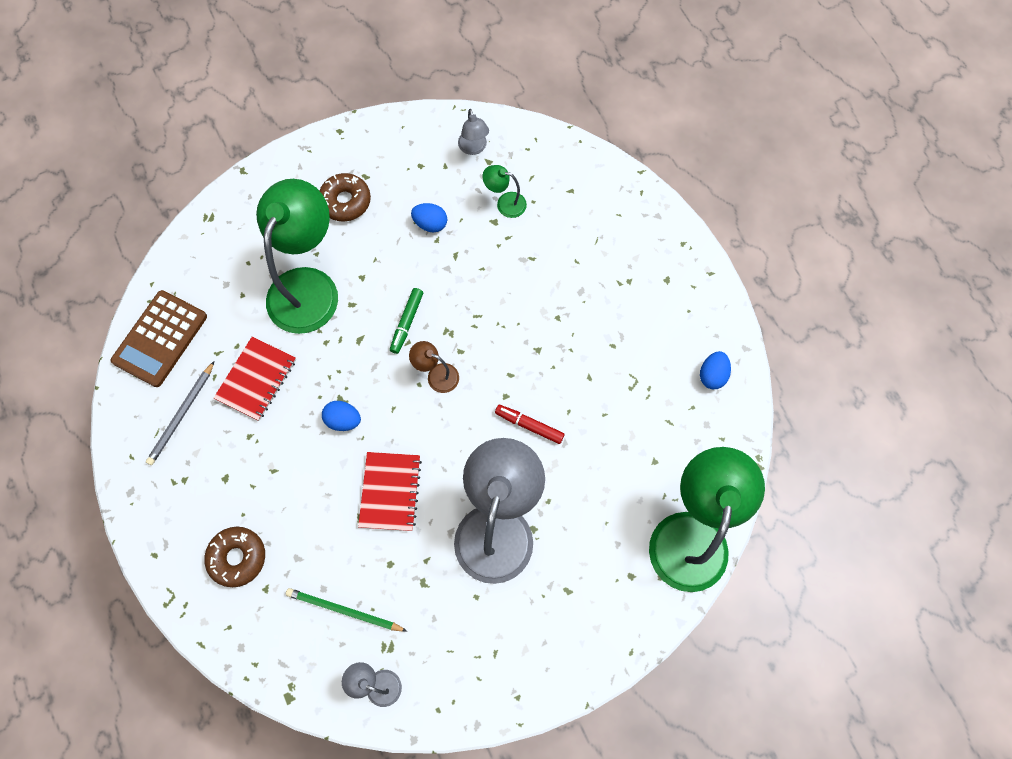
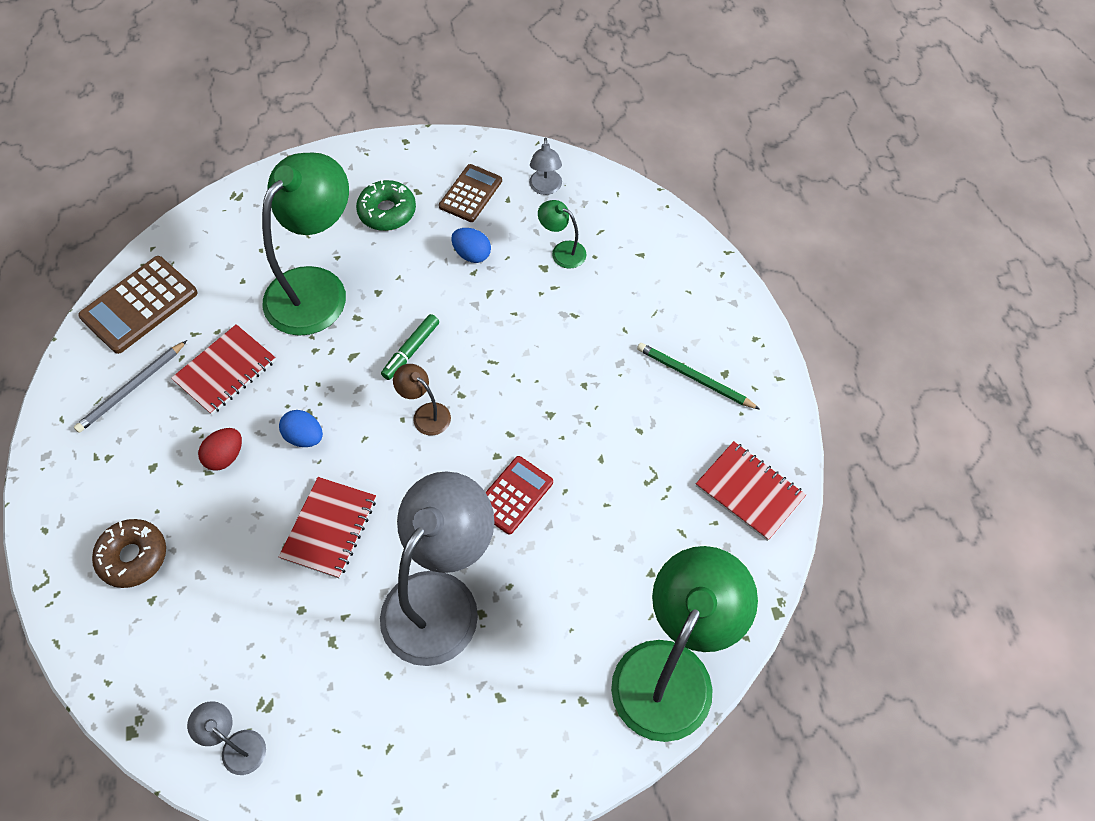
camera: 15 degrees right, 10 degrees down
(283, 453) = (225, 456): none -> red egg
(344, 610) = (230, 648): green pencil -> green pencil (694, 377)
(345, 201) = (387, 212): brown donut -> green donut
(412, 168) = (470, 194): none -> brown calculator
(529, 425) = (514, 495): red marker -> red calculator
(712, 375) = (749, 492): blue egg -> red notebook

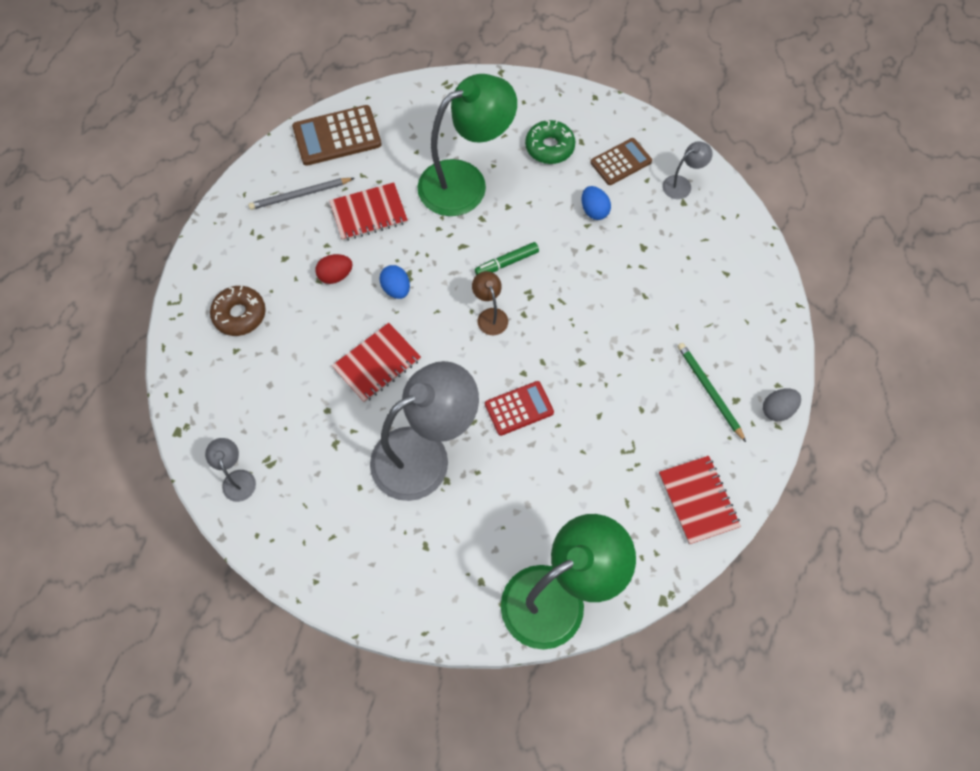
camera: 30 degrees right, 5 degrees up
(545, 188) = (682, 184): grey lamp -> grey lamp turned 150 degrees counterclockwise
(562, 251) = (665, 241): green lamp -> none
(769, 362) = (777, 410): none -> grey egg

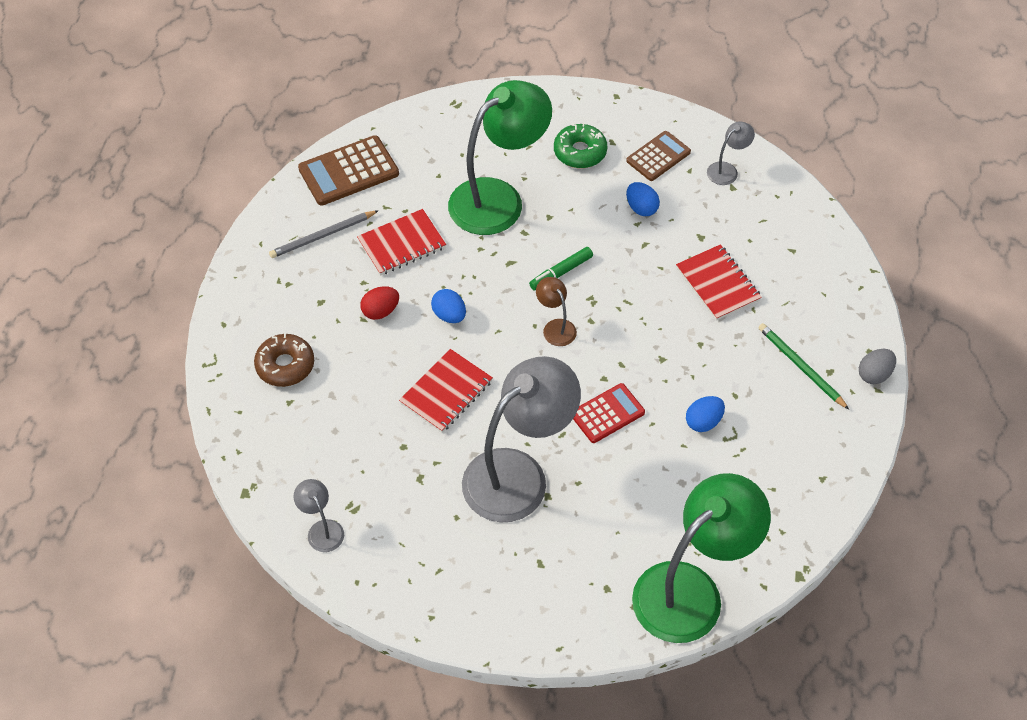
camera: 10 degrees left, 10 degrees down
(606, 431) = (703, 422): none -> blue egg
(698, 500) = (813, 474): red notebook -> red notebook (718, 284)

